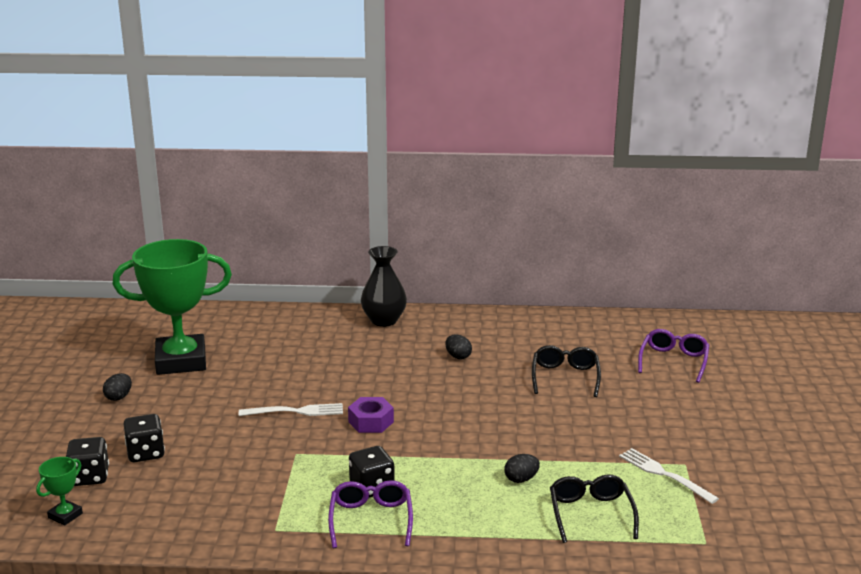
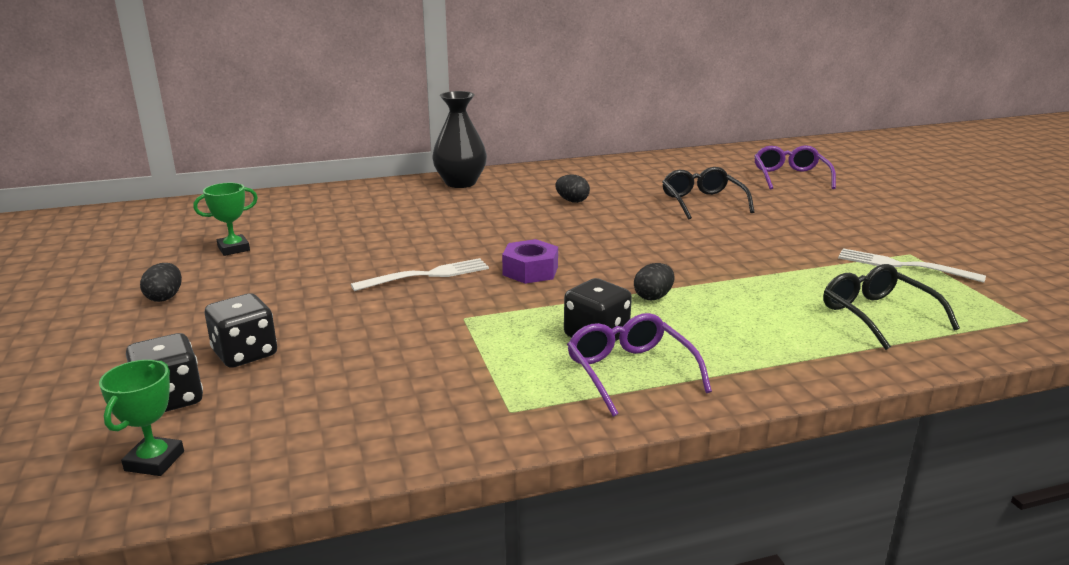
camera: 20 degrees left, 0 degrees up
(181, 361) = (233, 249): green trophy -> green trophy, size x0.40
(521, 479) = (762, 296): black egg -> black egg (653, 297)

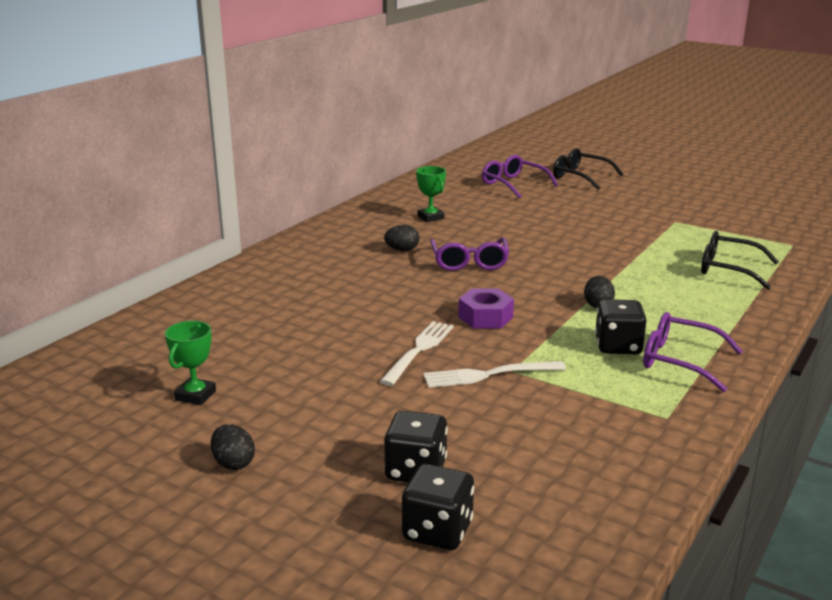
camera: 40 degrees left, 0 degrees up
(154, 461) = (528, 573): green trophy -> green trophy (430, 217)
(460, 183) = (276, 262): black vase -> none
(609, 226) = (469, 262): none -> purple glasses
(702, 202) = (495, 222): black glasses -> black glasses (580, 177)
(902, 266) = (685, 231): white fork -> white fork (488, 375)

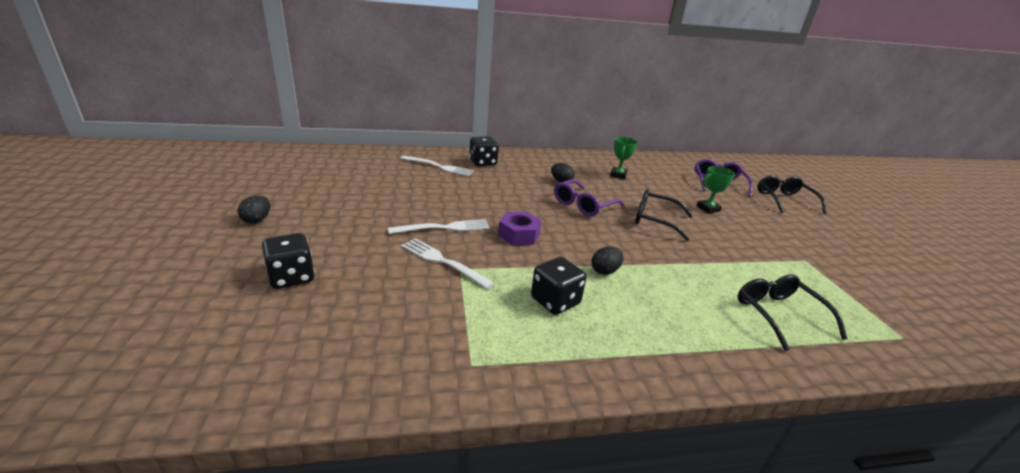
camera: 45 degrees right, 5 degrees up
(195, 395) = (319, 187): green trophy -> green trophy (708, 208)
(256, 300) = (439, 167): none -> white fork
(437, 531) = (220, 311): black dice -> black dice (483, 163)
(542, 244) = (655, 220): none -> black glasses
(679, 361) = (575, 340): purple glasses -> none

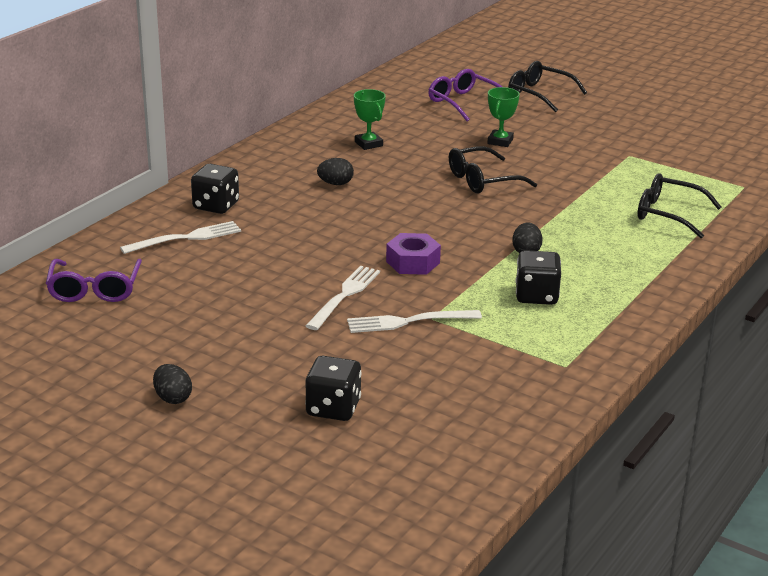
camera: 45 degrees left, 0 degrees up
(583, 205) = (404, 200): purple glasses -> purple glasses (94, 289)

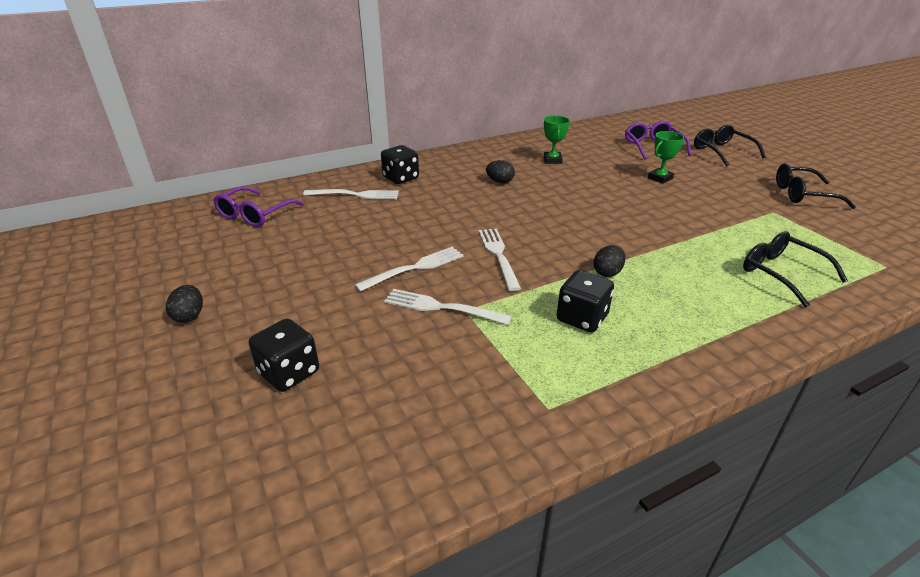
camera: 30 degrees right, 5 degrees up
(413, 262) = (498, 255): purple nut -> white fork
(482, 180) = (619, 204): black glasses -> black glasses (802, 194)

